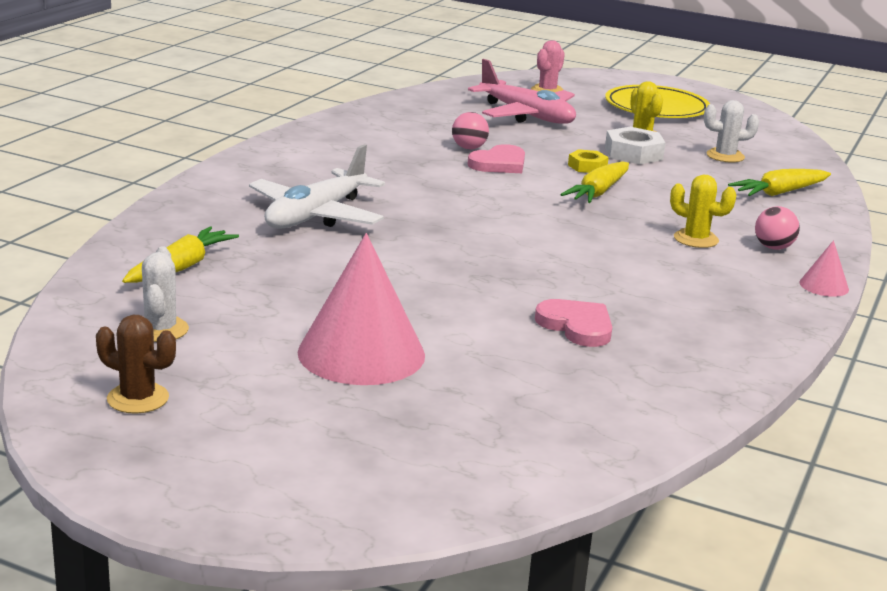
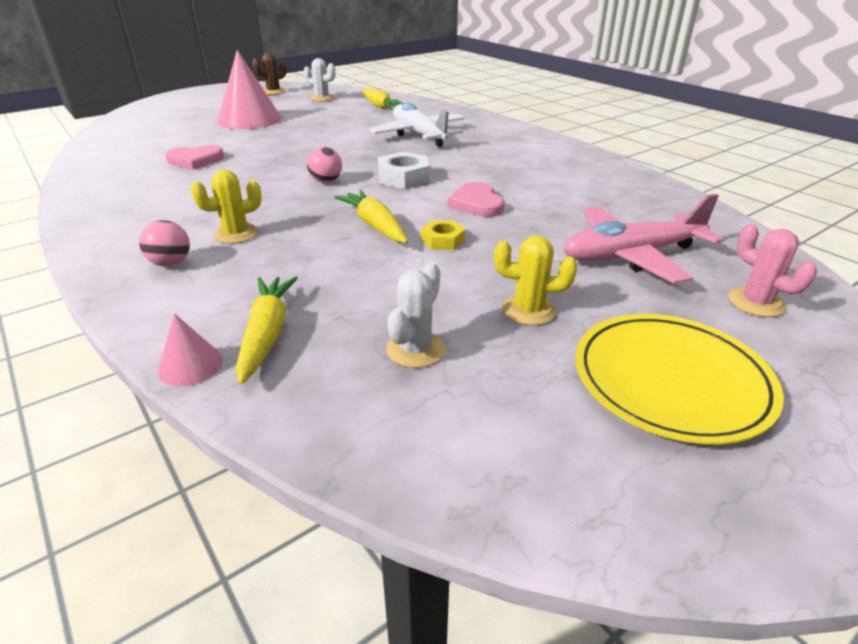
camera: 120 degrees right, 10 degrees up
(469, 148) = (525, 201): pink ball -> pink ball (326, 181)
(633, 153) = (466, 280): white nut -> white nut (403, 178)
(824, 286) = (86, 255): pink cone -> pink cone (191, 365)

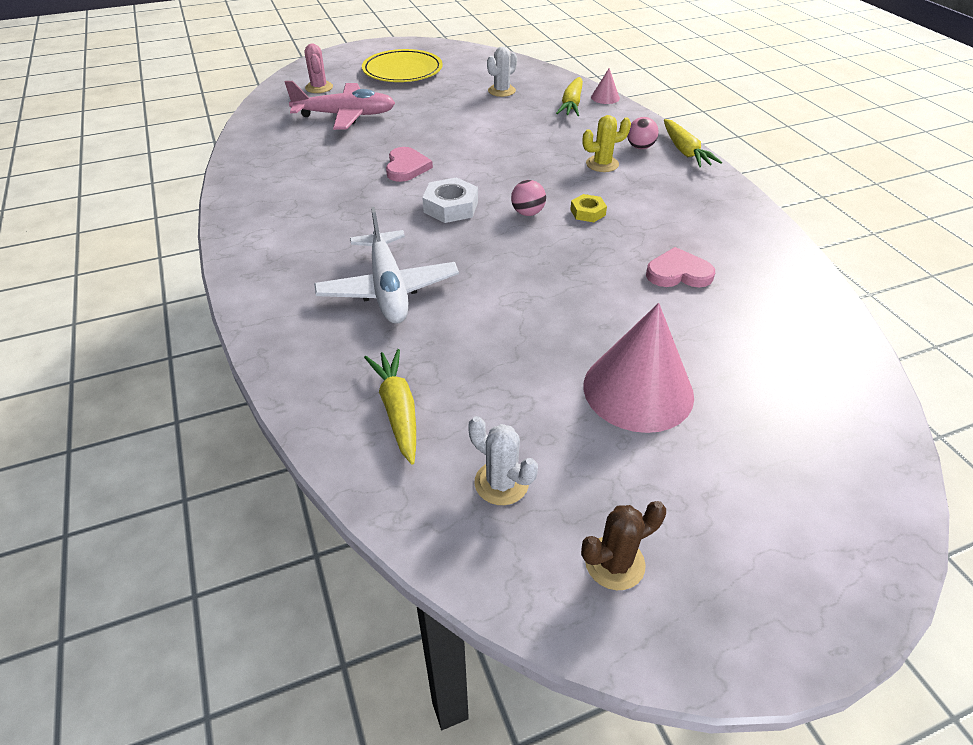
camera: 165 degrees left, 10 degrees up
(375, 225) = (497, 158): yellow carrot -> yellow carrot (685, 151)
(443, 240) = (455, 140): yellow nut -> yellow nut (587, 212)
(529, 310) = (436, 98): yellow cactus -> none

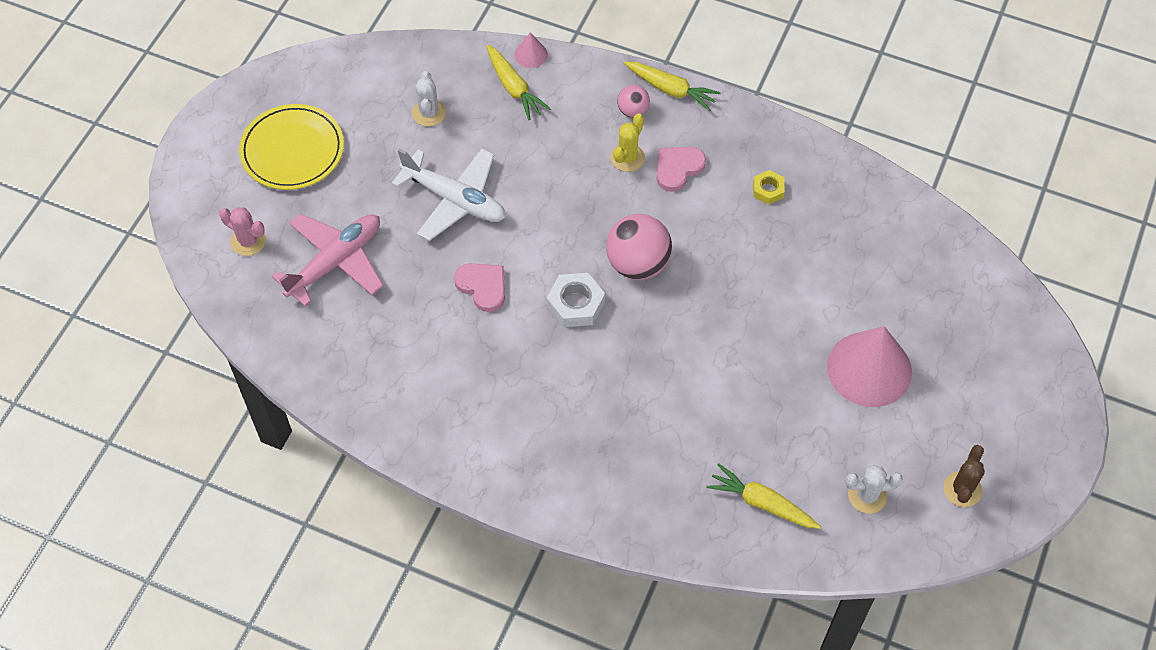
camera: 45 degrees left, 15 degrees up
(388, 289) = (636, 420): white plane -> white plane (455, 200)
(527, 213) = (637, 264): pink ball -> pink ball, size x1.90
(587, 212) = (678, 228): yellow nut -> yellow nut (768, 190)
(678, 273) = (797, 244): pink heart -> pink heart (678, 168)

